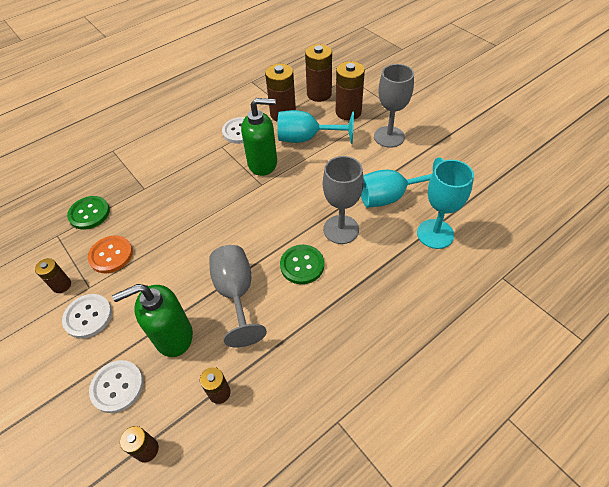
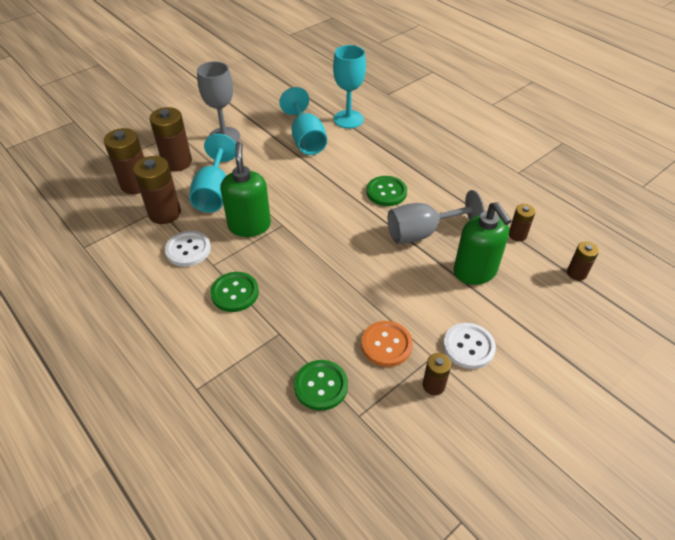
camera: 95 degrees left, 5 degrees down
(117, 387) = (533, 304): white button -> none
(189, 161) = (235, 293): none -> green button
(341, 229) = (344, 169): grey goblet -> none

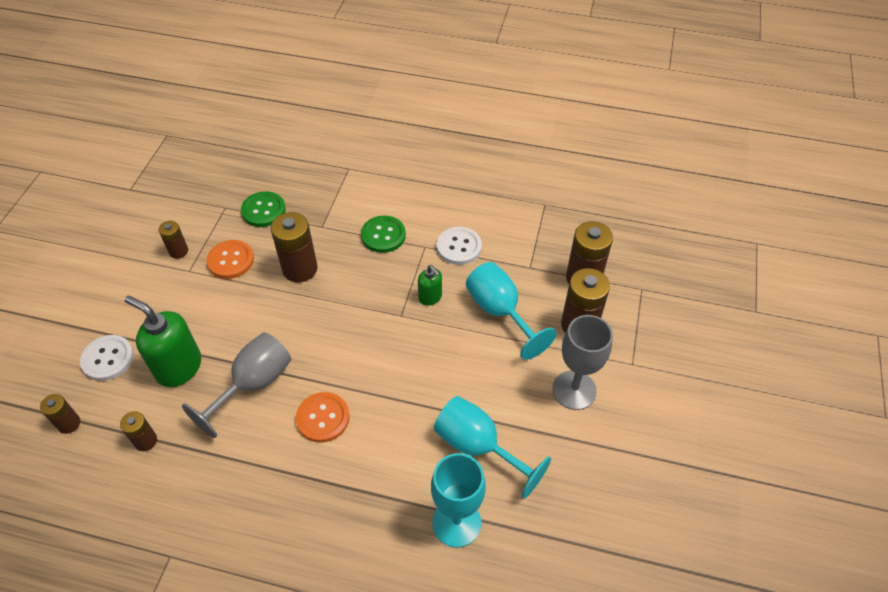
camera: 145 degrees right, 5 degrees up
(165, 213) = (519, 266): brown battery -> brown battery (300, 269)
(249, 225) = (430, 297): green soap dispenser -> green soap dispenser, size x0.54
(386, 192) = (323, 418): green button -> orange button
(468, 347) = (160, 293): white button -> white button (108, 359)

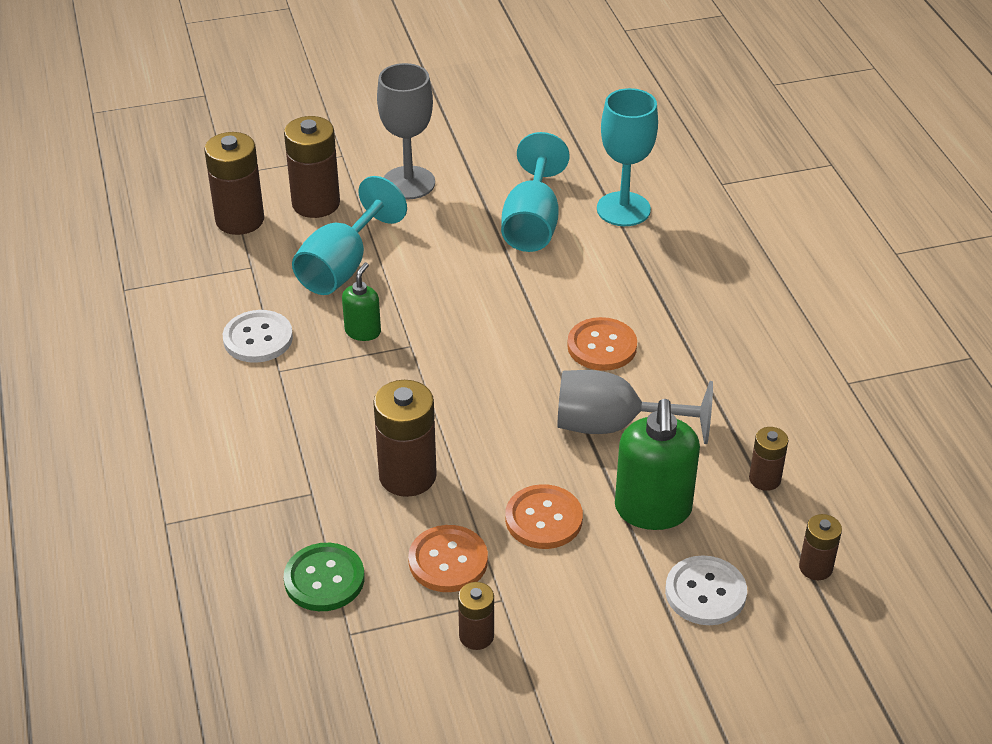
camera: 120 degrees left, 10 degrees down
(219, 313) = (543, 519): none -> orange button
(383, 235) = (286, 419): green button -> none

